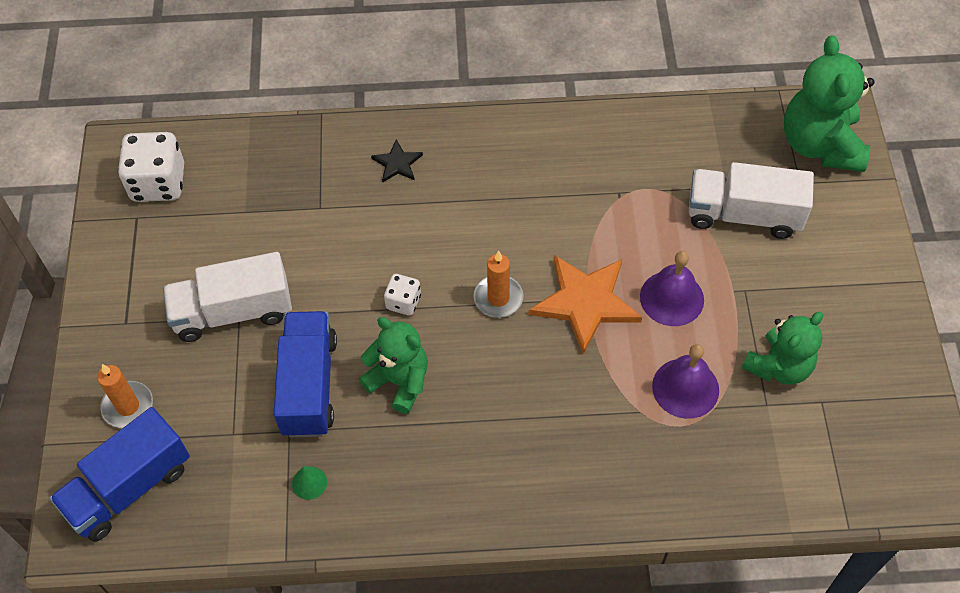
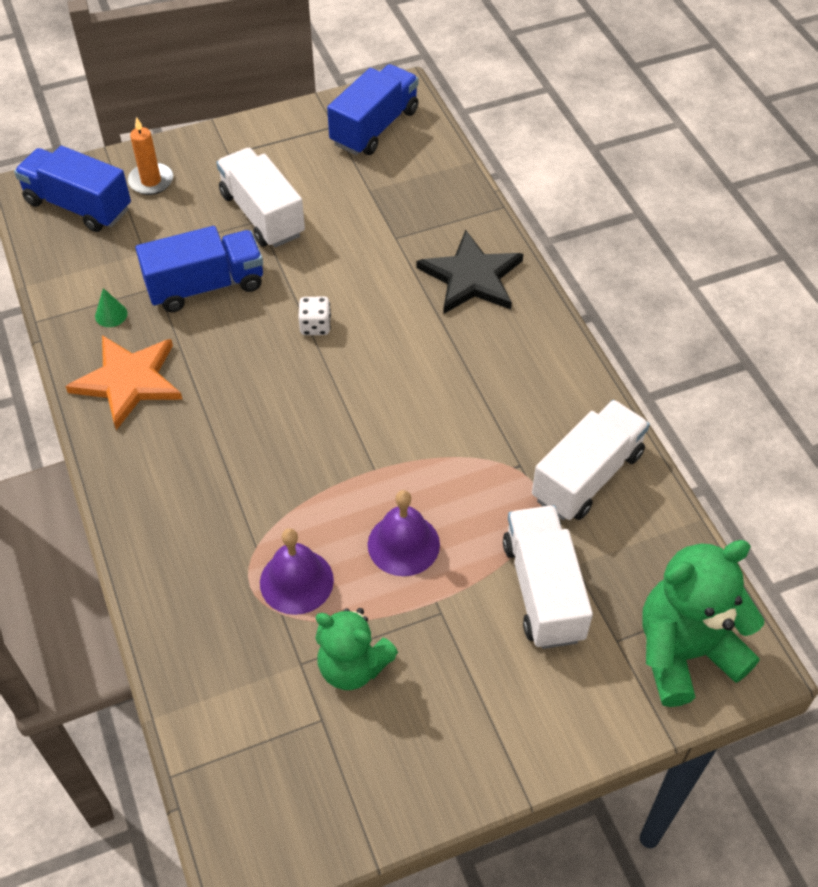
camera: 70 degrees right, 5 degrees down
(158, 183) = (374, 127): white dice -> blue truck
(397, 163) = (471, 277): black star -> black star, size x2.02
(399, 381) = (229, 347): green teddy bear -> none
(498, 298) = (347, 396): orange candle -> none
(585, 302) = (369, 468): orange star -> orange star (129, 381)
(645, 151) = (587, 476): none -> white truck

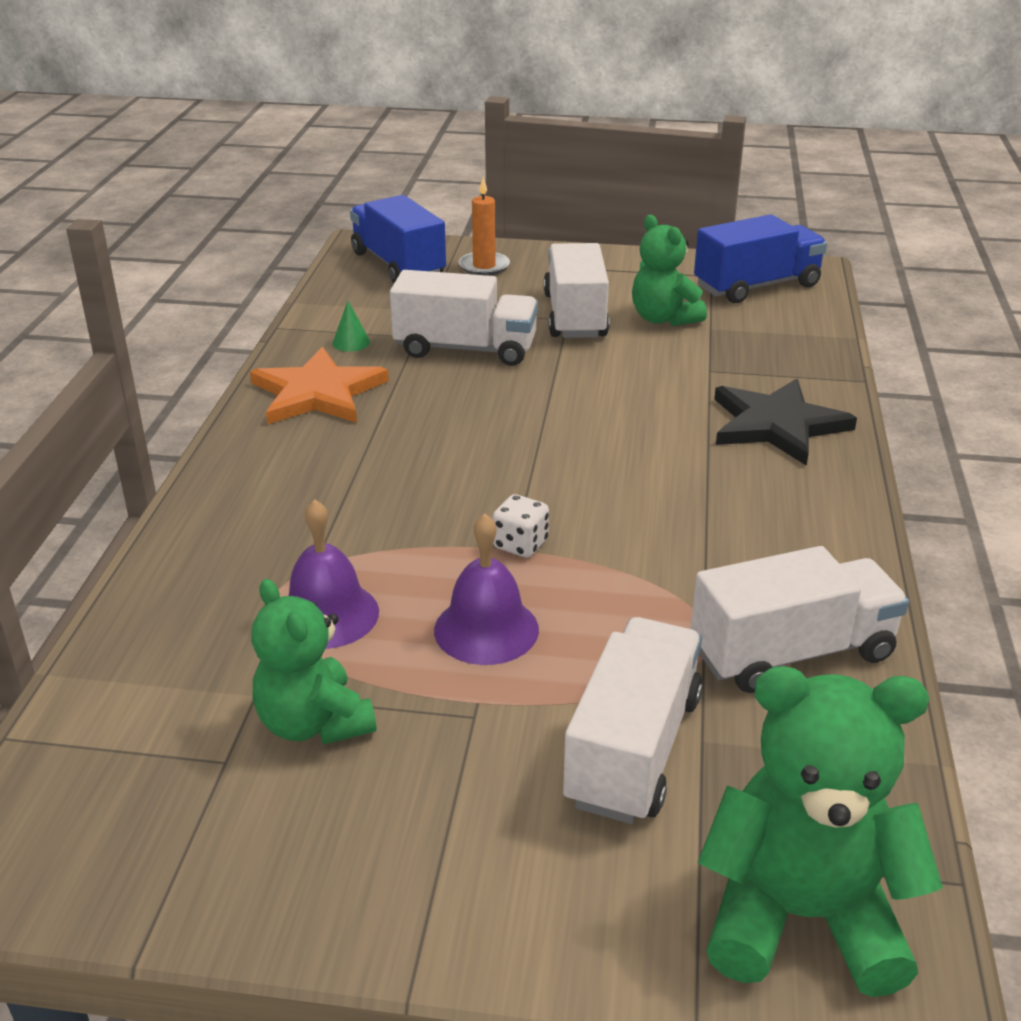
camera: 30 degrees right, 20 degrees down
(205, 286) = (465, 349): blue truck -> white truck
(315, 326) = (554, 411): white dice -> white dice (520, 544)
(329, 192) = (663, 318): none -> green teddy bear

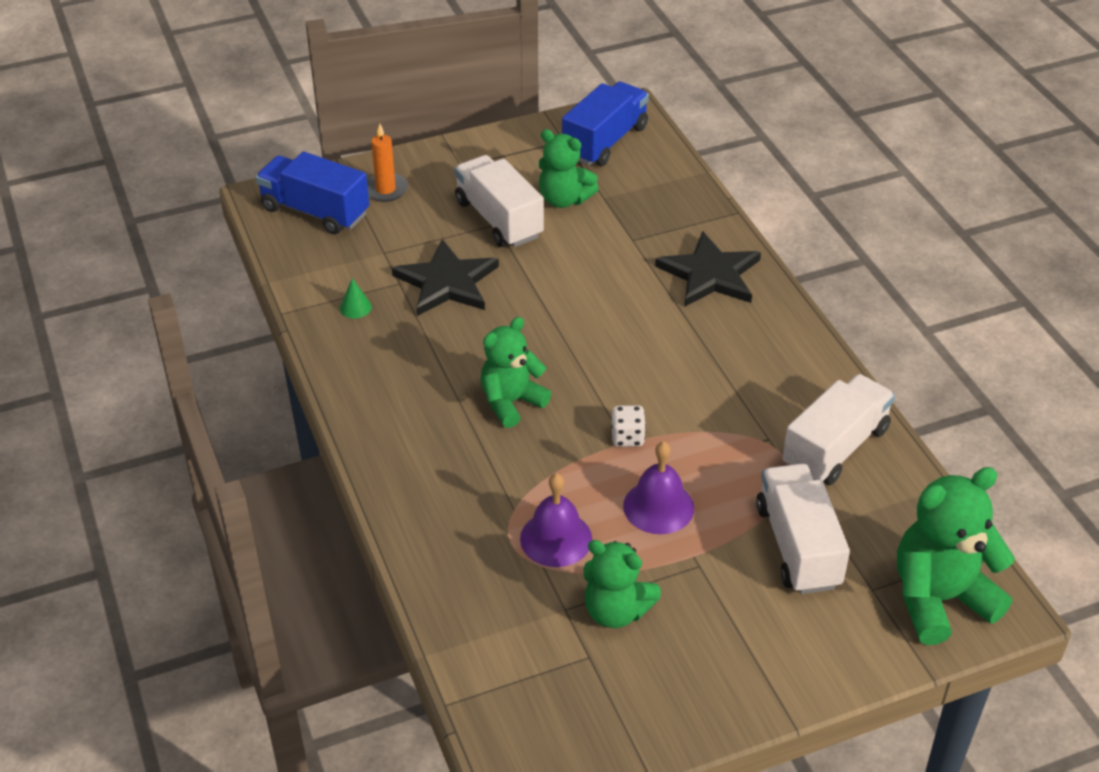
camera: 30 degrees left, 10 degrees up
(318, 393) = (377, 365): orange star -> none
(421, 467) = (511, 402): none -> green teddy bear
(465, 349) = (447, 282): white truck -> black star

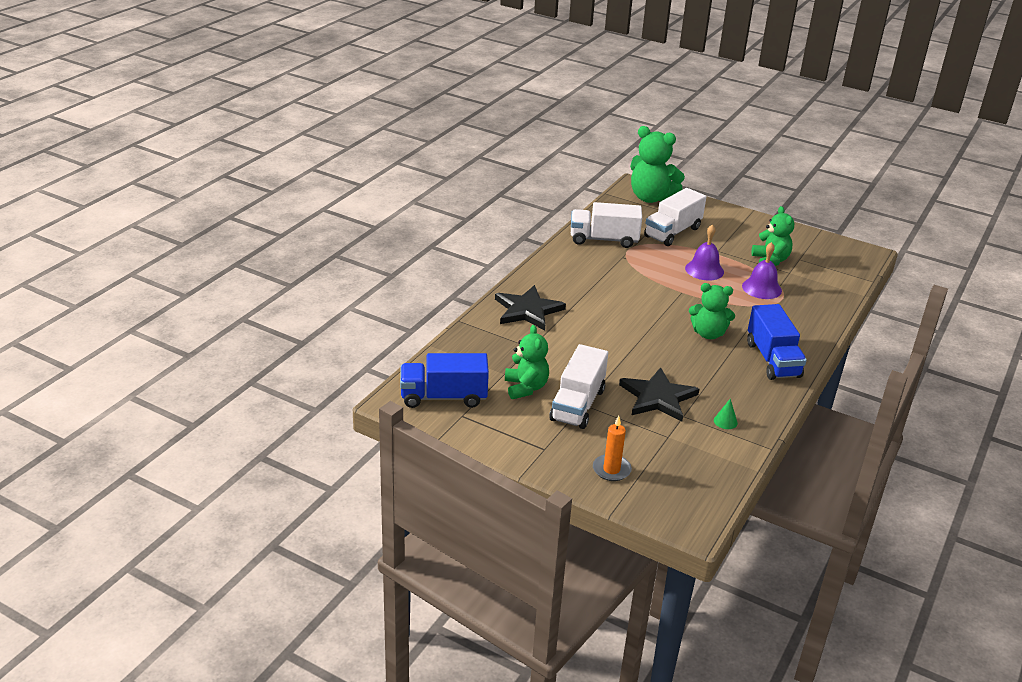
camera: 130 degrees left, 10 degrees down
(315, 211) = (674, 490): blue truck -> blue truck (772, 359)
(627, 437) = (678, 292): white dice -> none

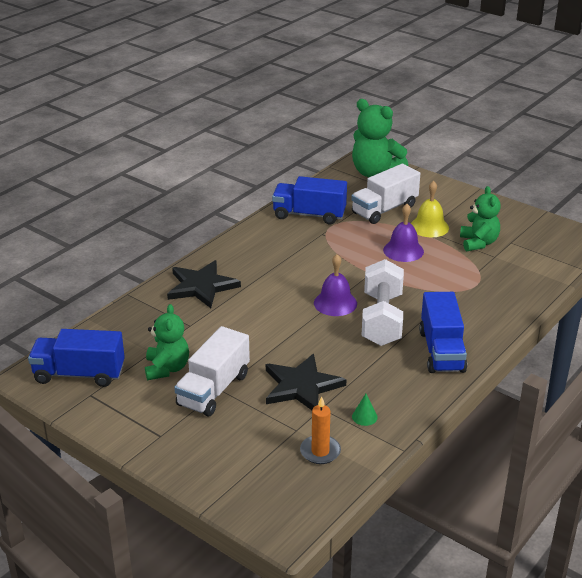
camera: 10 degrees right, 0 degrees up
(604, 239) = (309, 215): white truck -> blue truck
(611, 469) = (221, 463): orange candle -> orange candle (320, 451)
(708, 334) = (382, 319): green teddy bear -> white dumbbell
(720, 247) = (429, 227): none -> yellow bell
(761, 288) = (458, 272): purple bell -> purple bell (335, 303)

